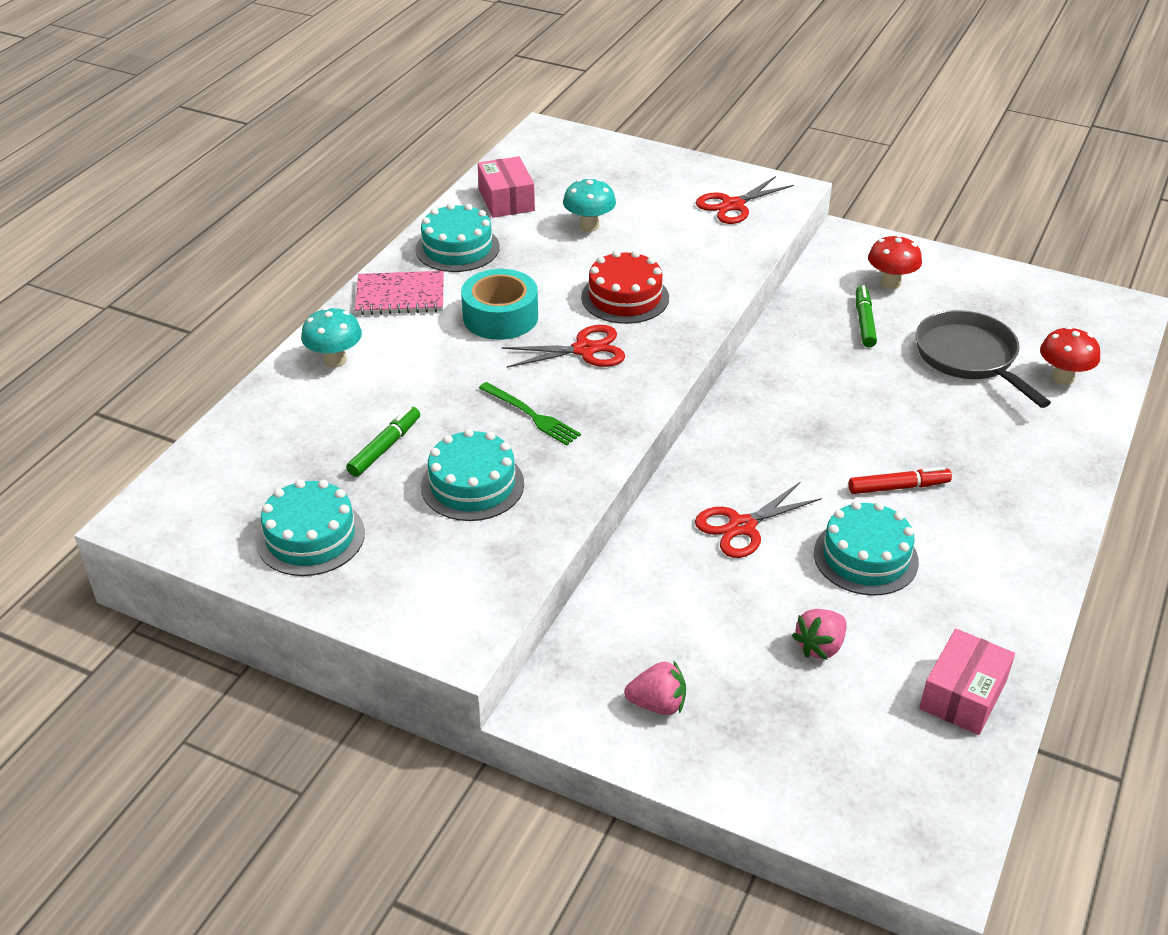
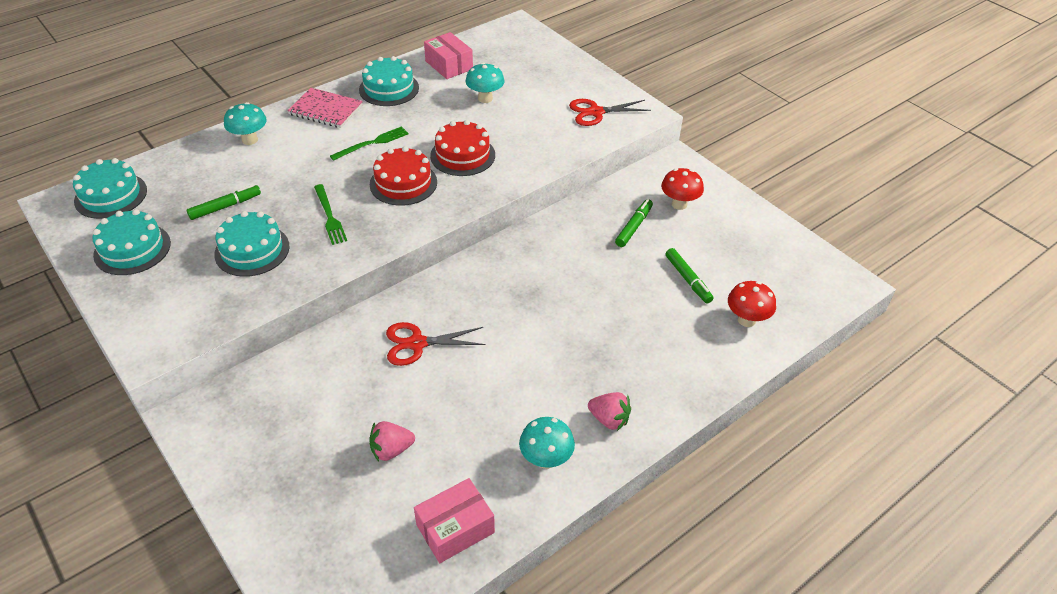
camera: 25 degrees right, 5 degrees up
(500, 317) = (372, 143): turquoise tape -> green fork
(506, 200) = (449, 65): pink box -> pink box turned 45 degrees counterclockwise
(584, 350) = (403, 183): red scissors -> red cake
(657, 704) = (254, 444): pink strawberry -> pink strawberry (609, 419)
(865, 557) = (479, 399): turquoise cake -> turquoise cake (111, 195)
(898, 487) = (548, 357): red marker -> none
(969, 358) = (688, 279): grey pan -> green marker
(991, 590) = (546, 459): none -> turquoise mushroom

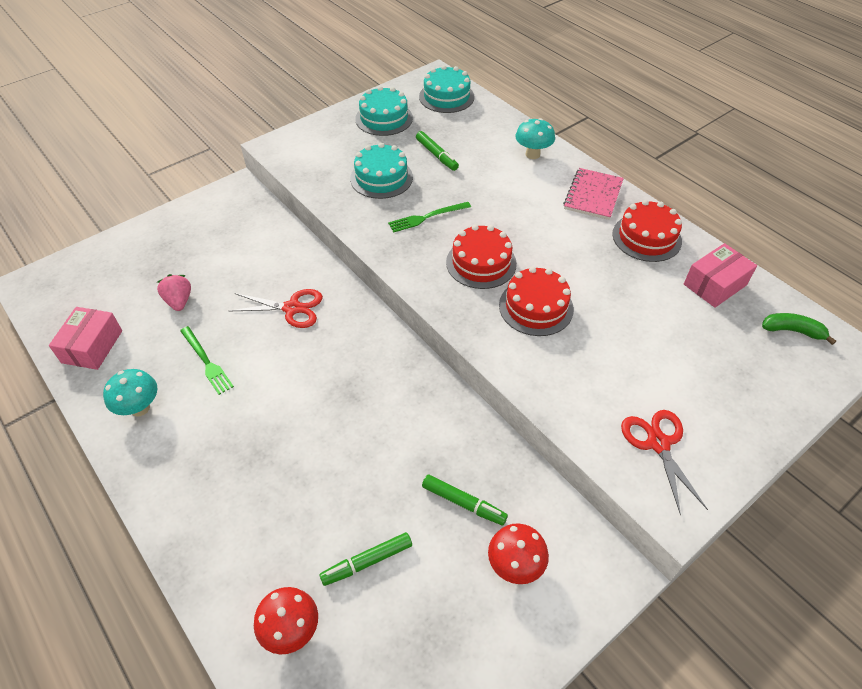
camera: 90 degrees right, 5 degrees up
(372, 143) = (543, 234): green fork -> green fork (206, 362)
(389, 88) = (646, 237): turquoise cake -> red cake
(417, 343) = (292, 308): red scissors -> red scissors turned 105 degrees clockwise
(455, 528) = (92, 346): pink box -> pink box turned 45 degrees clockwise
(485, 98) = (654, 322): turquoise mushroom -> none
(498, 42) = (792, 331): none -> green banana
(609, 419) = (172, 462): pink strawberry -> none

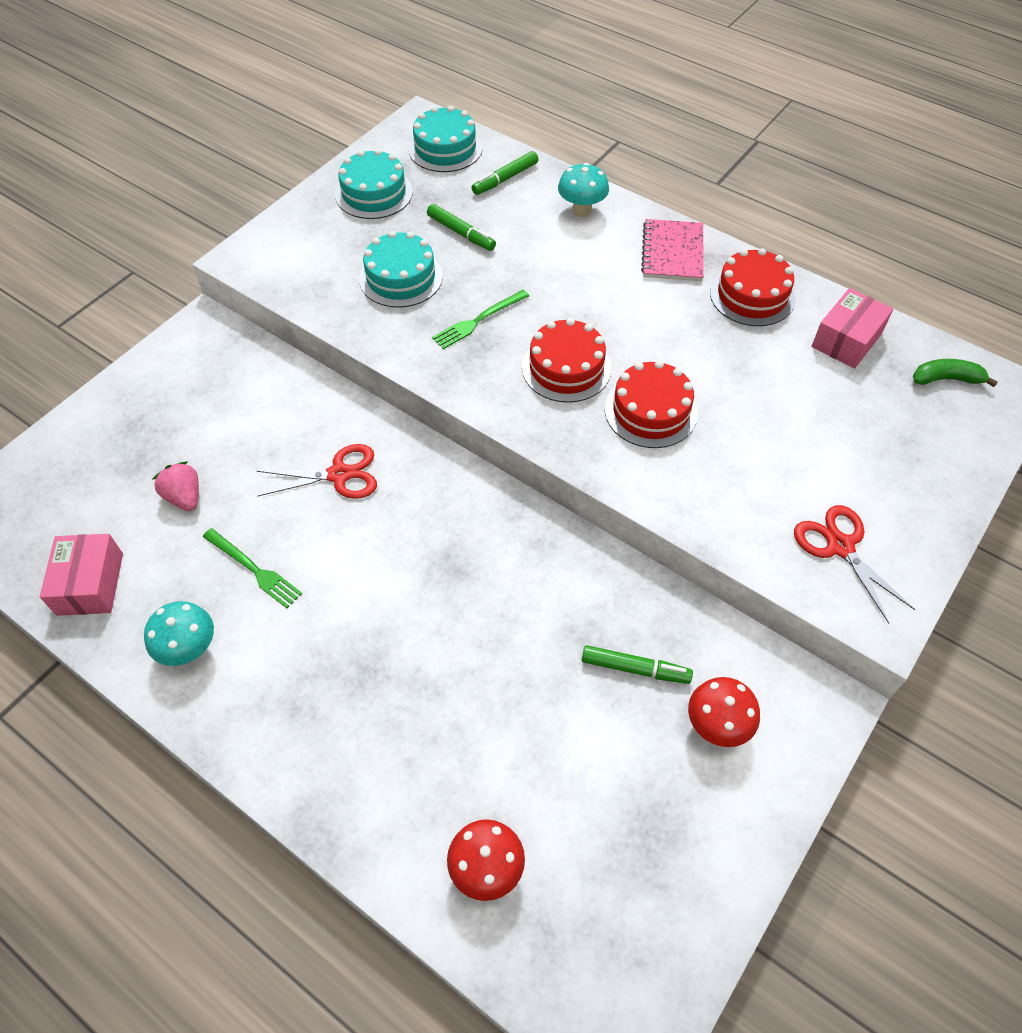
camera: 15 degrees left, 5 degrees up
(367, 562) = (547, 766): green marker -> green marker (505, 179)

